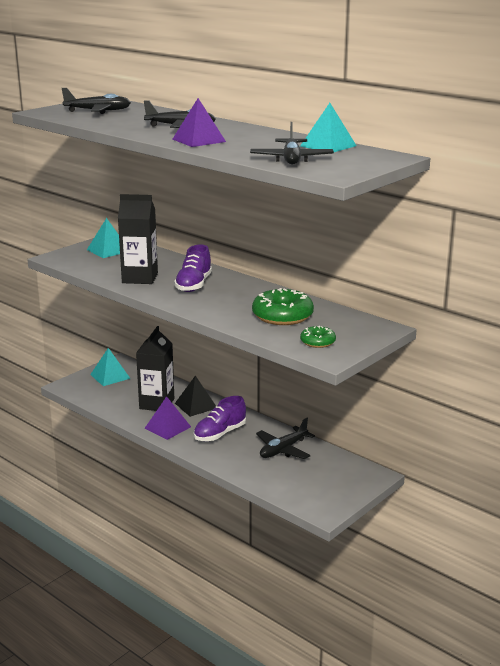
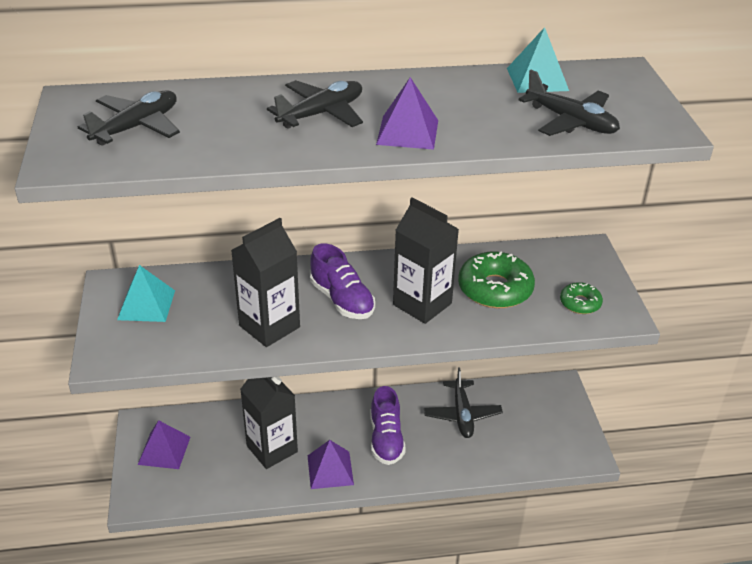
camera: 50 degrees left, 15 degrees up
(110, 376) = (164, 450): turquoise pyramid -> purple pyramid
(196, 405) = (311, 422): black pyramid -> none
(229, 303) = (422, 304): none -> black carton

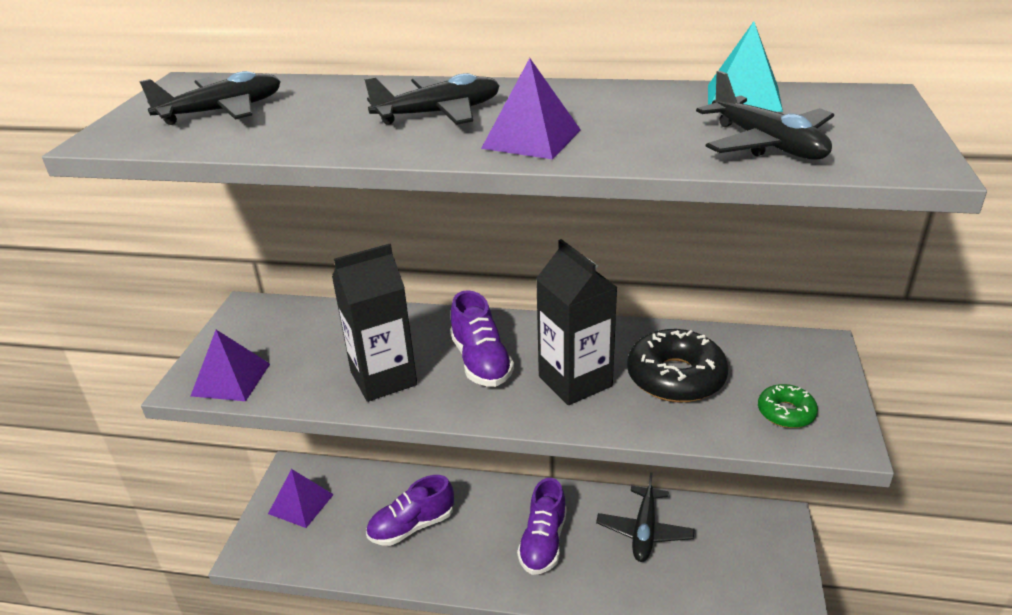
camera: 20 degrees right, 5 degrees down
(146, 305) = (268, 334): turquoise pyramid -> none
(272, 449) = (412, 526): black carton -> purple shoe
(330, 470) = (465, 565): purple pyramid -> purple pyramid (231, 379)
(495, 289) = (675, 377): green donut -> black donut

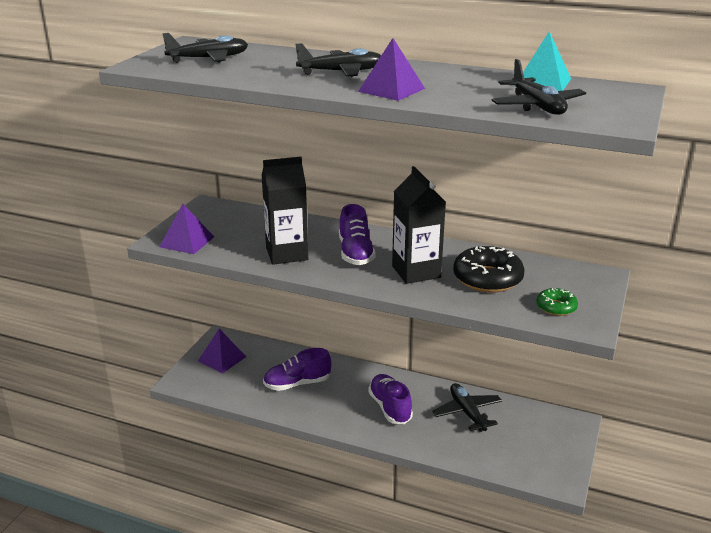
camera: 10 degrees right, 5 degrees down
(543, 542) = (390, 407): purple shoe -> purple shoe turned 135 degrees clockwise
(644, 531) = (467, 413): black plane -> black plane turned 135 degrees clockwise

